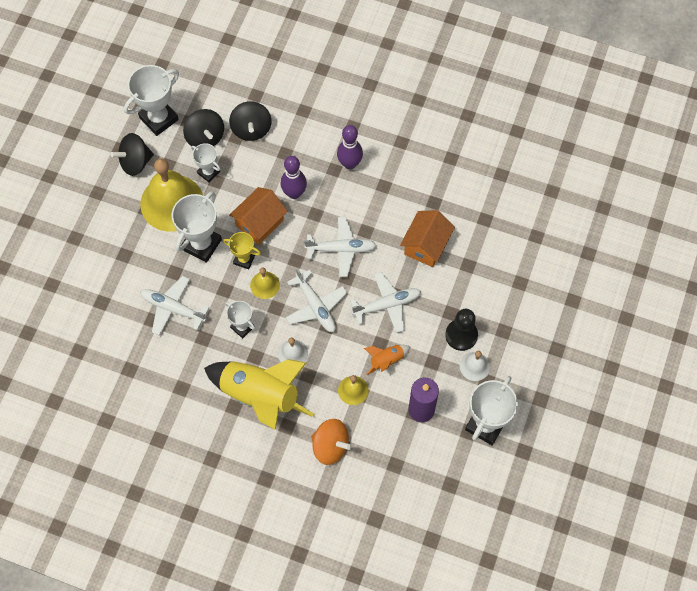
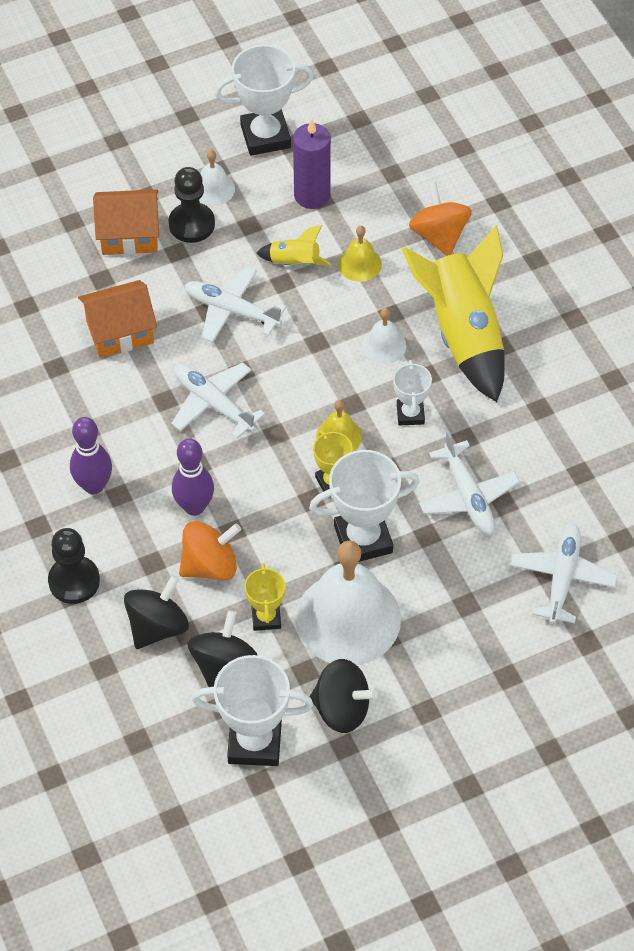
camera: 135 degrees left, 10 degrees down
(172, 202) = (348, 618): yellow bell -> white bell
(208, 172) = (266, 617): white trophy -> yellow trophy
(258, 173) = (210, 565): none -> orange spinning top
(259, 223) = (270, 507): orange house -> orange house (129, 235)
(309, 117) = (74, 581): none -> black pawn
(315, 306) = (308, 370): white plane -> white plane (562, 578)
(386, 360) = (294, 262): orange rocket -> yellow rocket

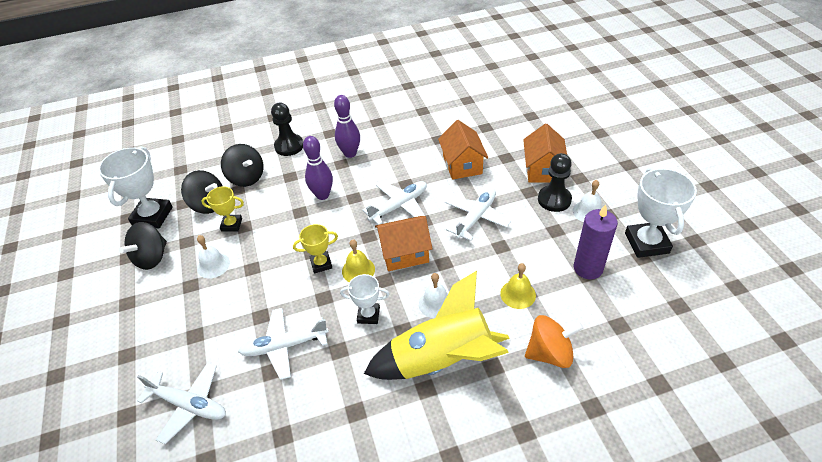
camera: 100 degrees right, 10 degrees down
(210, 565) = (278, 201): orange spinning top -> none
(294, 262) = (519, 254): yellow rocket -> none
(305, 387) = (404, 253): none -> orange house
(348, 618) = (213, 265): white bell -> white bell, size x0.46
(363, 539) = (270, 278): white trophy -> none

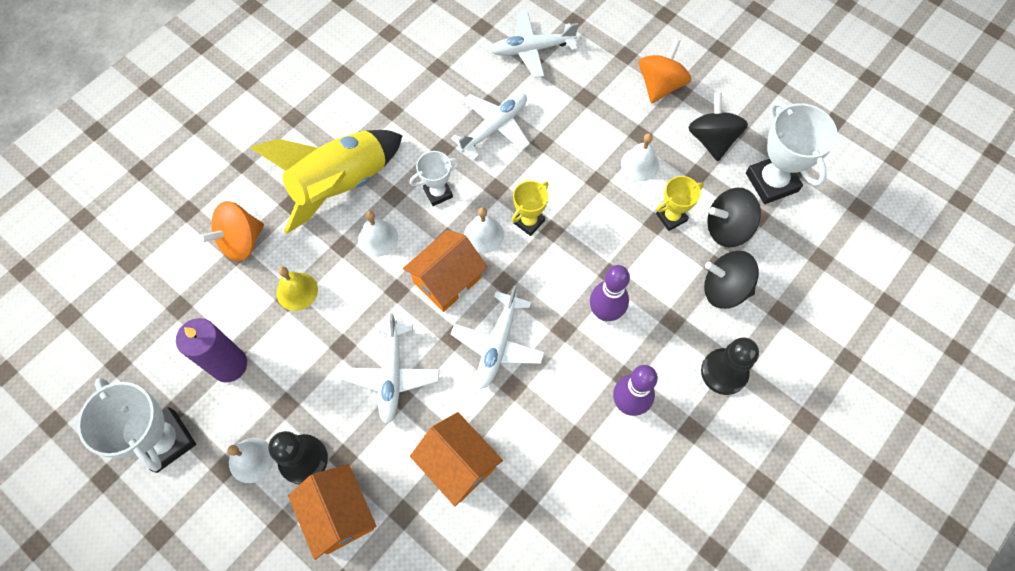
camera: 145 degrees right, 20 degrees up
(135, 314) = (660, 85): none -> orange spinning top
(358, 270) = (484, 235): yellow bell -> white bell

